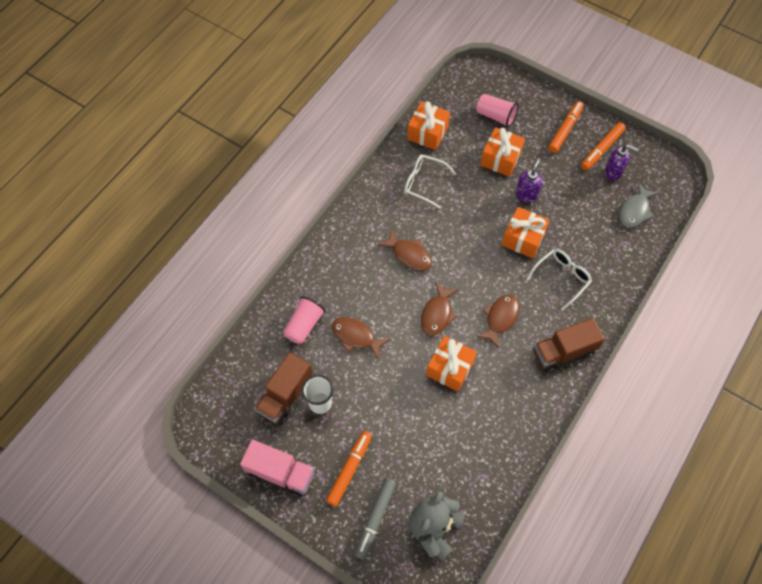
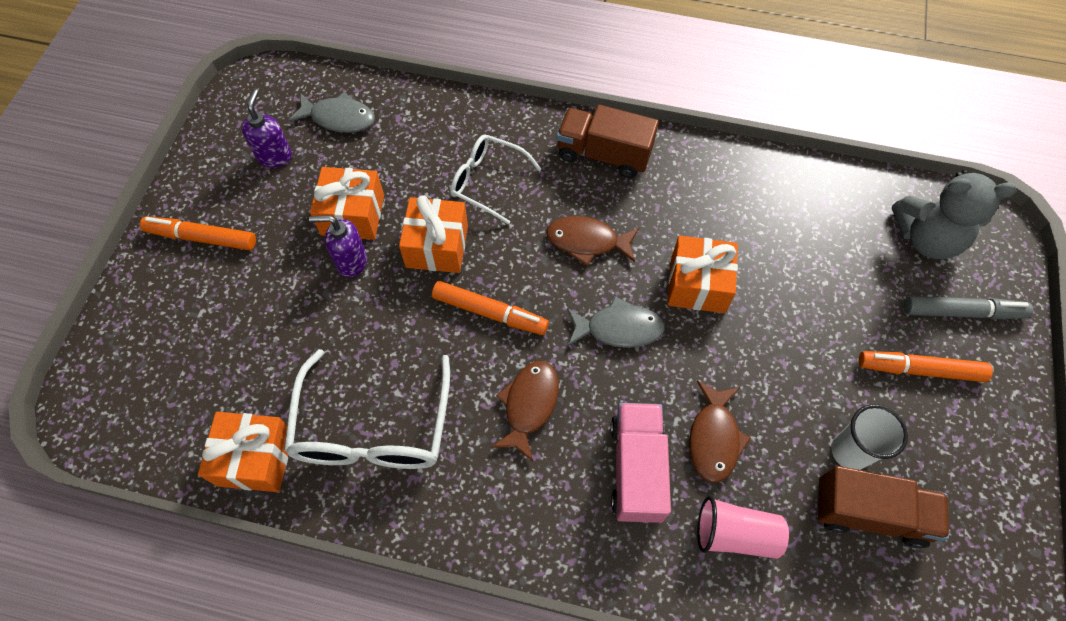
camera: 110 degrees left, 0 degrees up
(280, 473) = (987, 468): pink truck -> pink truck (636, 469)
(423, 183) = (373, 429): white glasses -> white glasses, size x1.61
(437, 314) = (618, 328): brown fish -> grey fish
(495, 116) = (191, 351): pink cup -> none
(500, 159) = (287, 318): orange gift -> orange gift (353, 215)
(563, 352) = (603, 154): brown truck -> brown truck turned 150 degrees clockwise
(601, 149) = (232, 180): orange marker -> orange marker (490, 312)

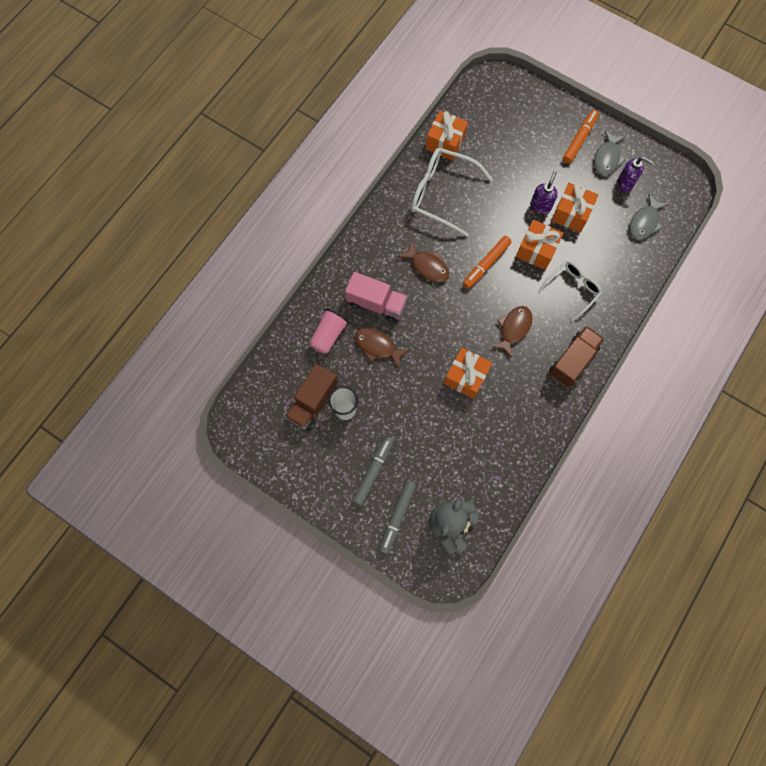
camera: 110 degrees right, 10 degrees up
(618, 328) = (454, 324): grey fish -> grey fish (607, 158)
(919, 369) = (373, 471): orange marker -> grey marker

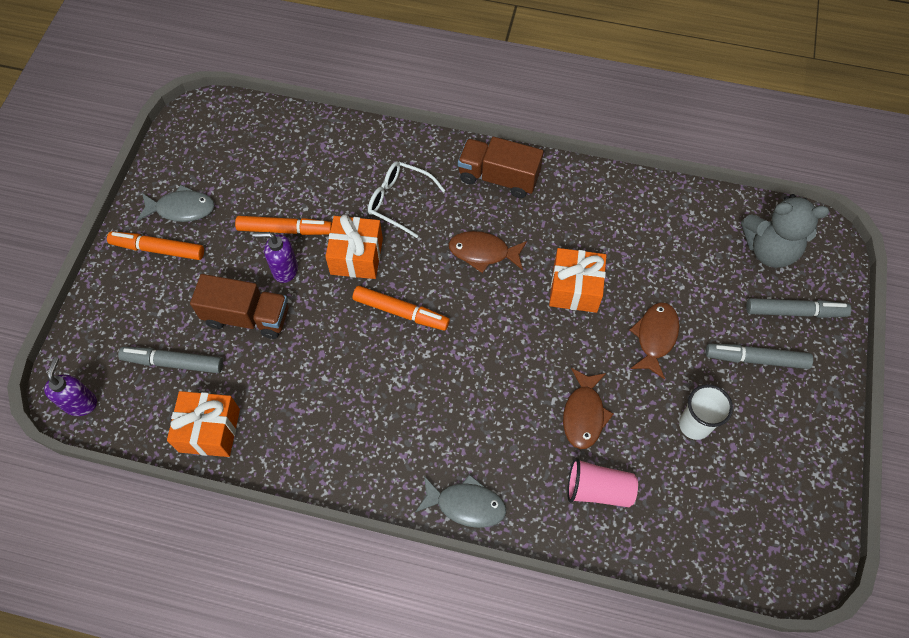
camera: 110 degrees left, 10 degrees down
(313, 402) = (707, 473): brown truck -> brown truck (247, 317)
(376, 304) = (520, 438): pink truck -> none
(427, 266) = (433, 388): brown fish -> brown fish (655, 337)
(441, 194) = (305, 407): white glasses -> none
(495, 133) = (173, 362): none -> grey marker
(571, 214) = (285, 230): orange gift -> orange marker
(625, 183) = (217, 179): purple soap dispenser -> purple soap dispenser (81, 403)
(644, 222) = (271, 146): grey fish -> grey fish (466, 505)

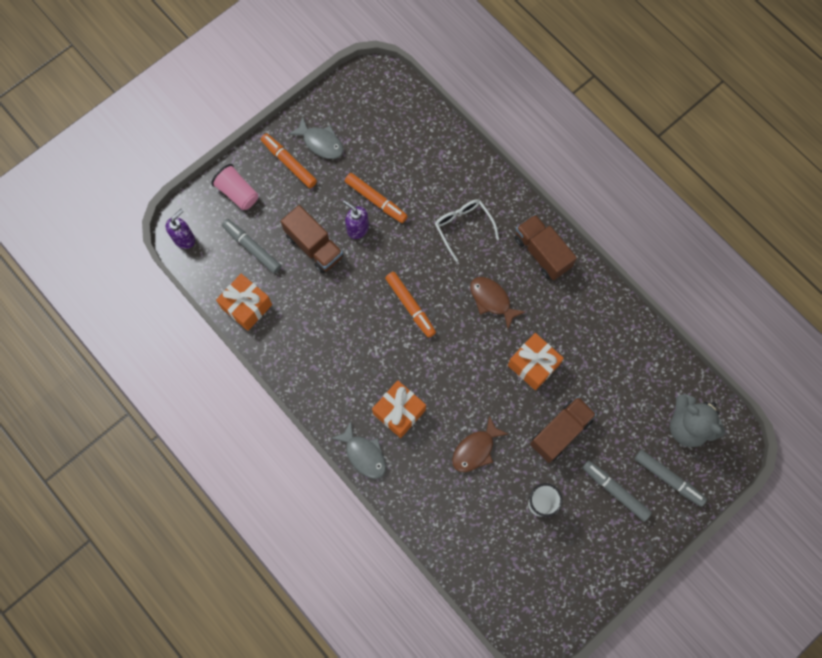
camera: 35 degrees right, 10 degrees up
(356, 256) = (408, 249): orange gift -> orange gift (399, 412)
(598, 489) = (449, 500): pink cup -> pink cup (238, 193)
(655, 337) = (560, 432): brown fish -> brown truck

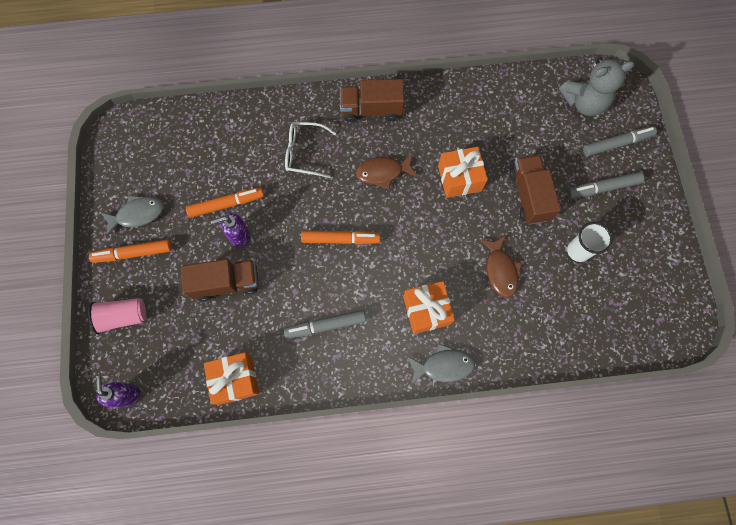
camera: 55 degrees left, 0 degrees up
(252, 248) = (185, 338): grey marker -> grey marker (325, 325)

